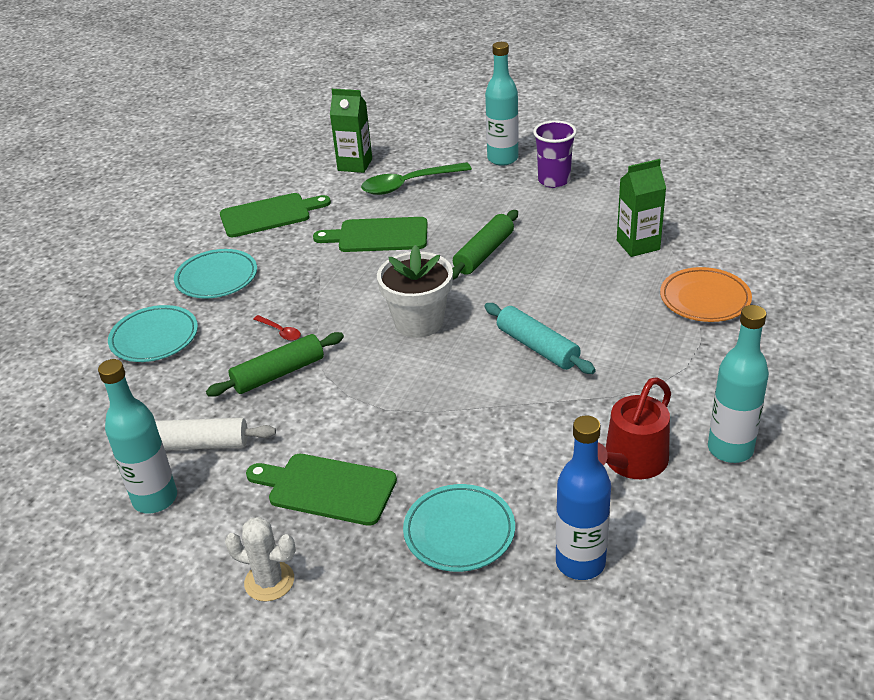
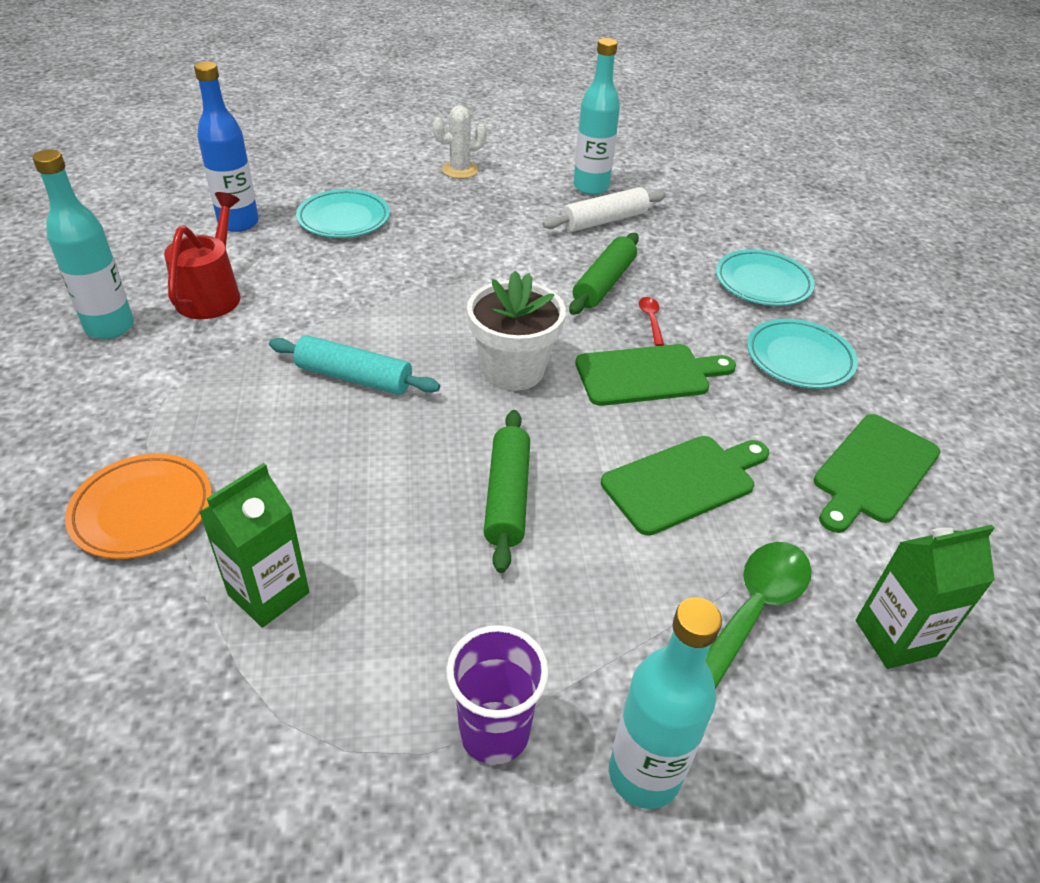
camera: 145 degrees right, 5 degrees up
(280, 331) = (651, 320): red spoon -> red spoon turned 75 degrees clockwise
(326, 488) = (470, 219): green cutting board -> green cutting board (648, 375)

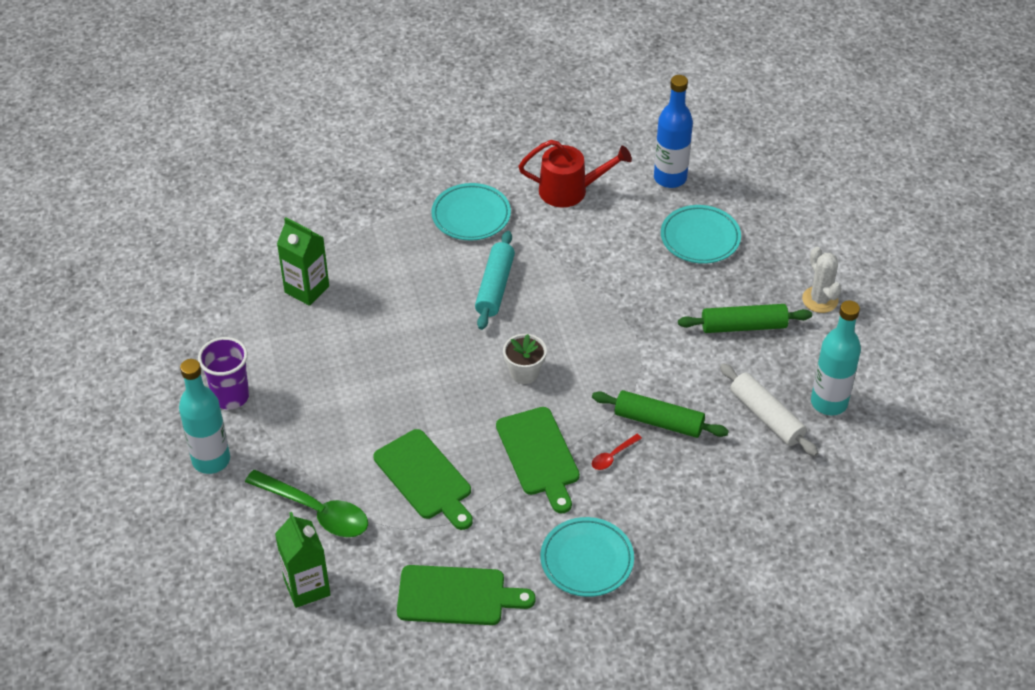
camera: 85 degrees right, 5 degrees up
(110, 327) = (517, 153): turquoise bottle -> none
(142, 510) = (358, 221): orange plate -> none
(507, 497) = (395, 384): green rolling pin -> green rolling pin (743, 326)
(513, 370) = (524, 373): white flower pot -> white flower pot, size x0.61
(651, 320) = (613, 456): red spoon -> red spoon turned 150 degrees clockwise
(762, 283) = (698, 540): turquoise plate -> turquoise plate (471, 215)
(873, 471) = (457, 596): green cutting board -> green cutting board turned 150 degrees clockwise

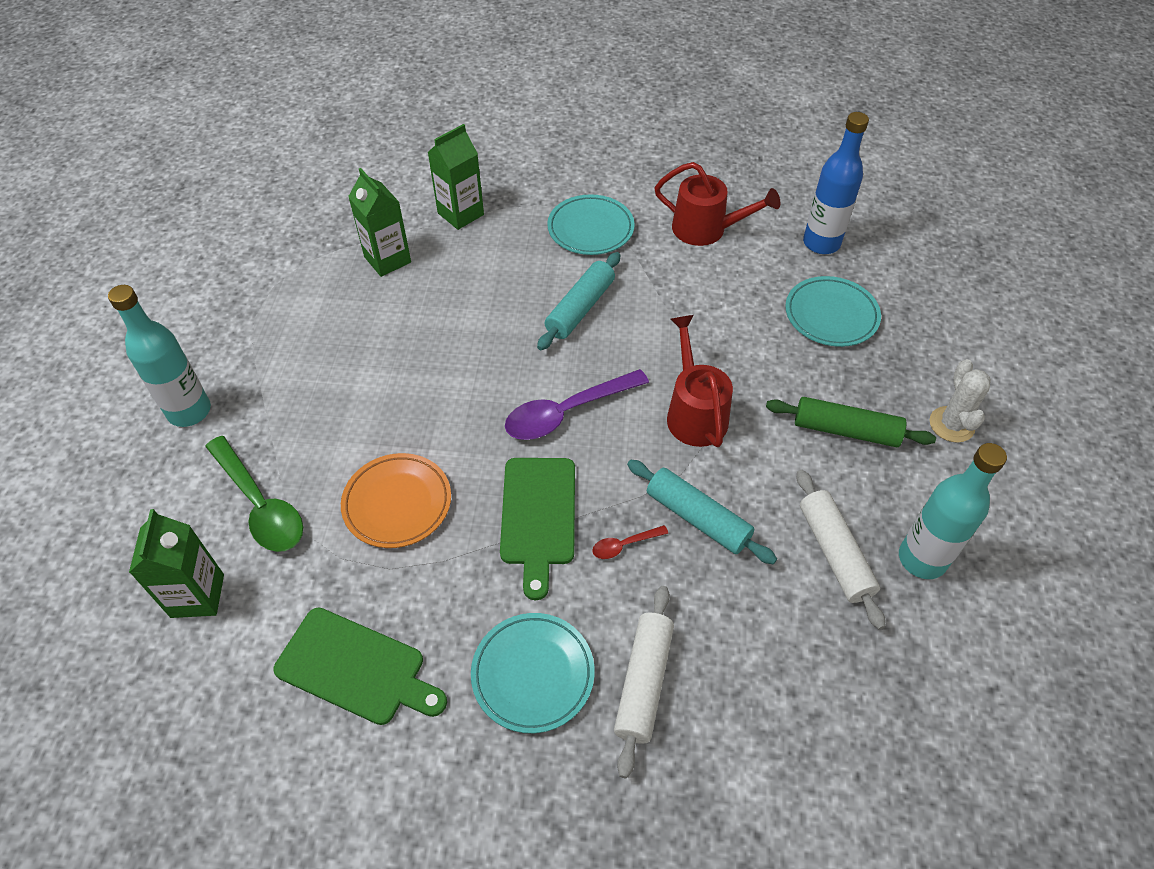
camera: 20 degrees right, 5 degrees up
(231, 396) = (250, 348): purple cup -> none
(349, 231) = (460, 214): none -> green carton
(425, 478) = (397, 503): green cutting board -> orange plate
(524, 373) = (567, 412): white flower pot -> purple spoon
(623, 345) = (694, 412): none -> red watering can
(659, 421) = (698, 518): green rolling pin -> turquoise rolling pin
(666, 541) = (643, 682): none -> white rolling pin

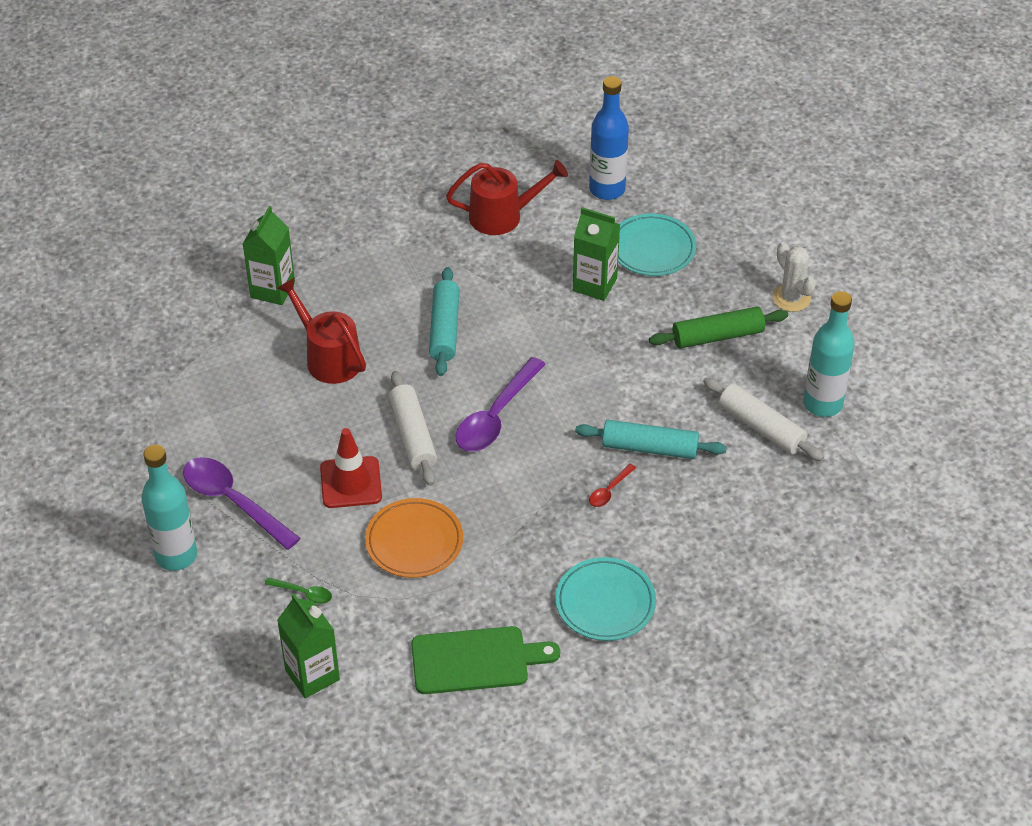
camera: 30 degrees left, 5 degrees down
(260, 504) = (303, 593): green spoon -> green spoon, size x0.46
(276, 384) = (233, 502): none -> purple spoon
(387, 260) = (239, 358): green carton -> green carton (594, 284)
(388, 415) = (351, 482): none -> red traffic cone
(538, 516) = (531, 501): green cutting board -> none
(590, 229) = (402, 256): turquoise plate -> none
(643, 682) = (684, 571): white rolling pin -> white rolling pin (412, 435)
(694, 412) = (595, 372): red watering can -> red watering can (328, 357)

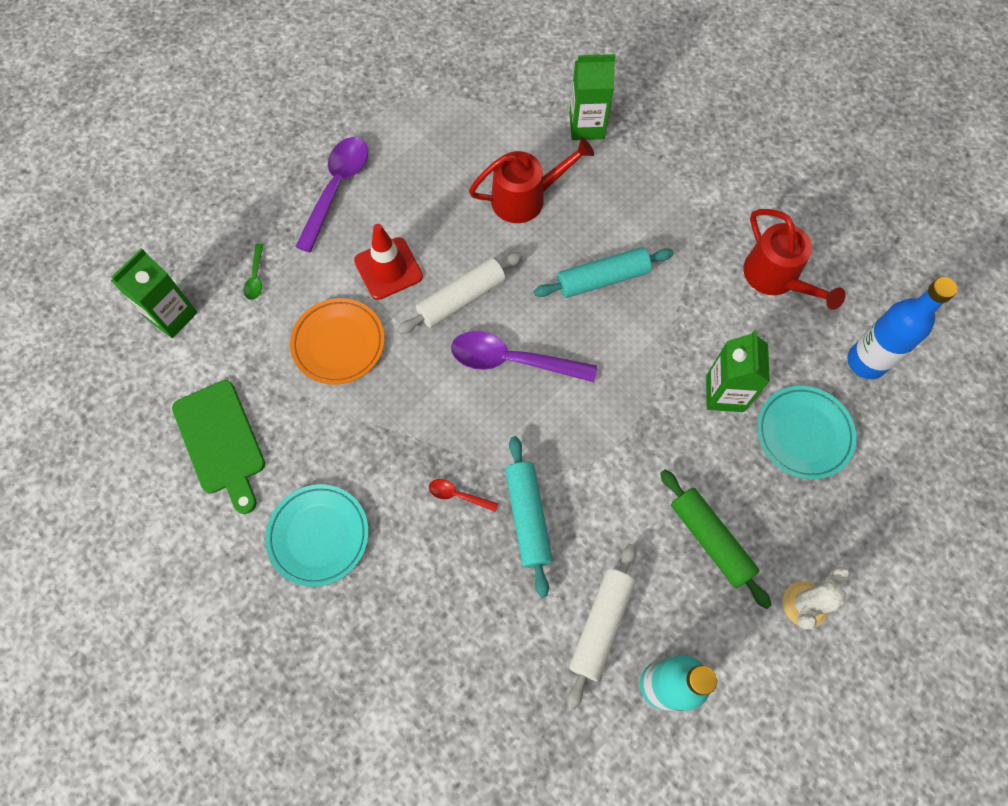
camera: 70 degrees right, 20 degrees up
(176, 555) = (267, 170): turquoise bottle -> none
(328, 357) = (526, 198): red watering can -> red watering can turned 45 degrees clockwise

